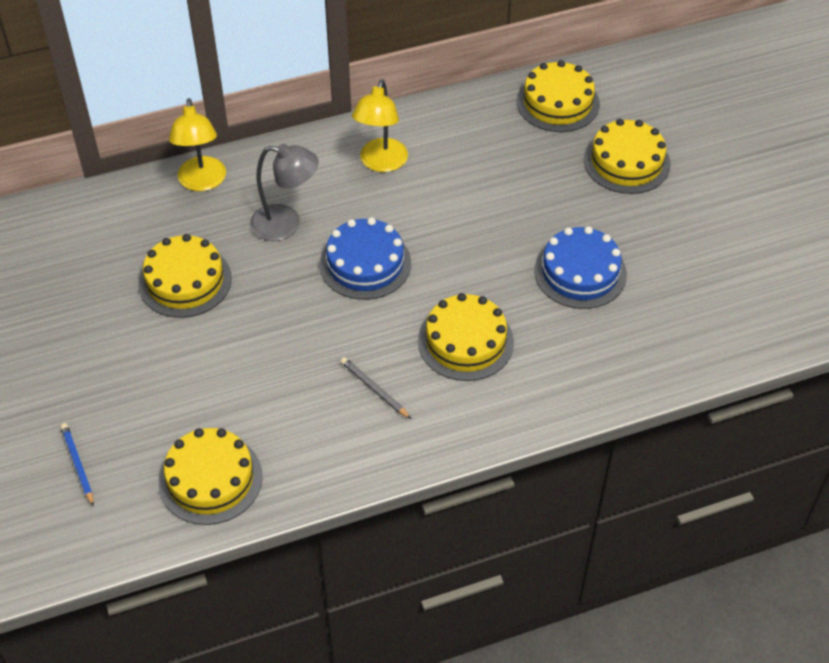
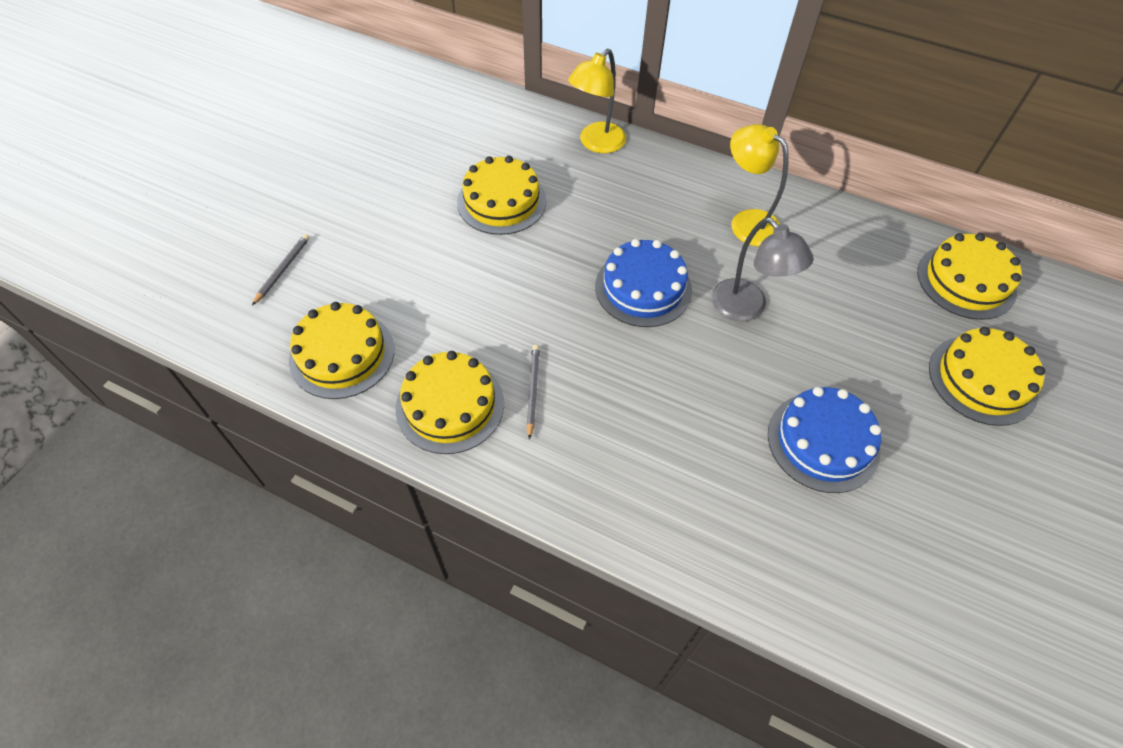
camera: 45 degrees right, 5 degrees up
(78, 465) = (283, 270): blue pencil -> grey pencil
(286, 224) = (619, 214): grey lamp -> grey lamp (747, 308)
(381, 163) = (747, 222): yellow lamp -> yellow lamp turned 75 degrees clockwise
(465, 341) = (650, 415): yellow cake -> yellow cake (450, 405)

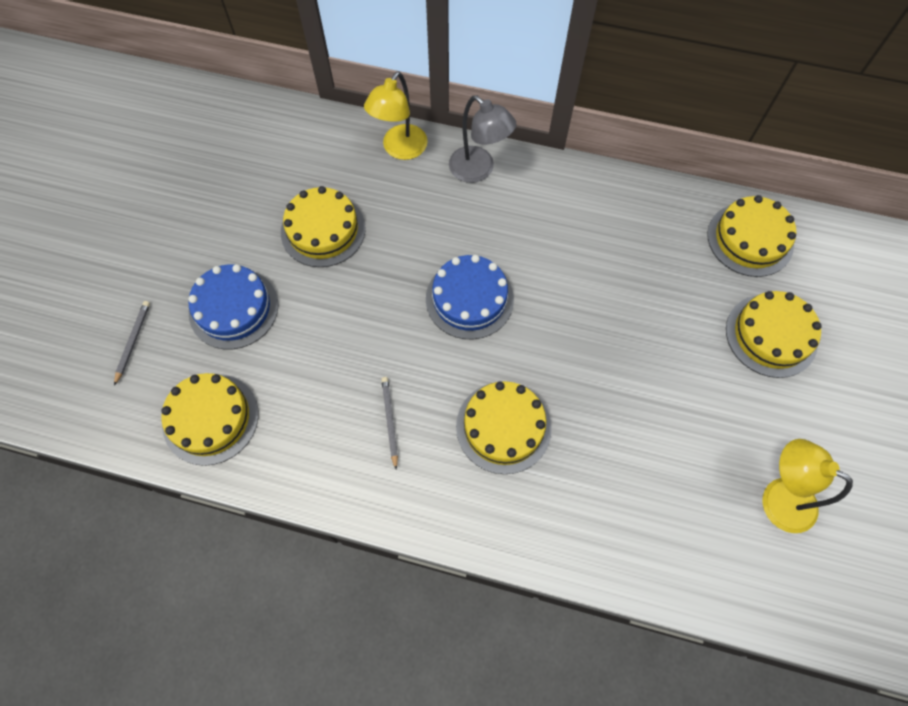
camera: 10 degrees left, 10 degrees up
(450, 405) = (320, 450): yellow cake -> yellow cake (503, 427)
(747, 222) = (552, 212): yellow lamp -> yellow lamp (777, 498)
(747, 308) = (564, 302): grey lamp -> grey lamp (478, 170)
(823, 441) = (645, 421): blue cake -> blue cake (233, 308)

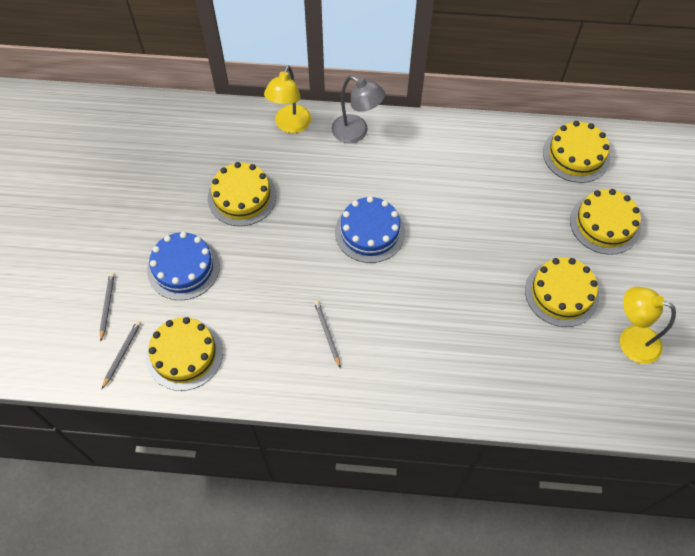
camera: 10 degrees left, 5 degrees down
(137, 405) = (122, 354): none -> grey pencil
(503, 427) = (416, 323): yellow cake -> yellow cake (561, 293)

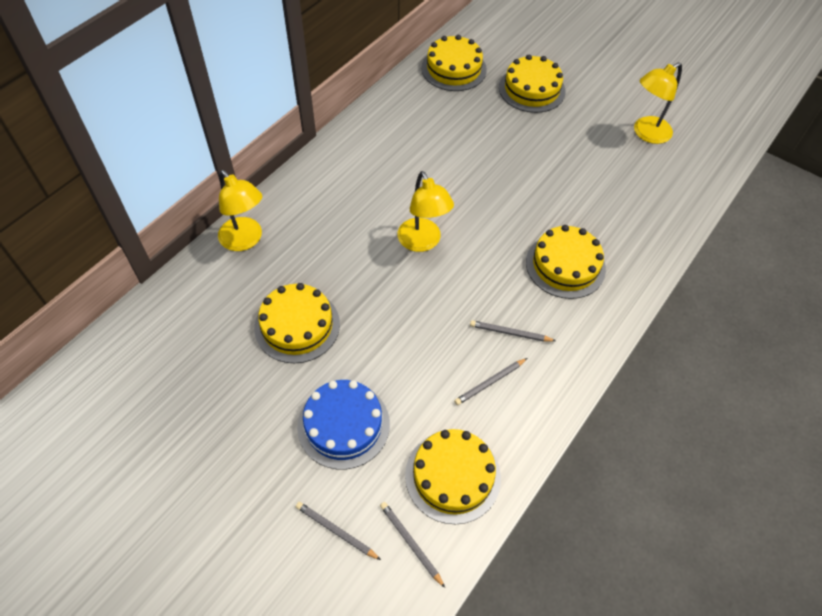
camera: 60 degrees left, 5 degrees down
(274, 341) = (490, 382): none -> grey pencil
(356, 133) = (302, 194): grey lamp -> none
(370, 232) = (422, 242): blue cake -> yellow lamp
(561, 293) = (578, 149): yellow cake -> yellow cake (565, 265)

